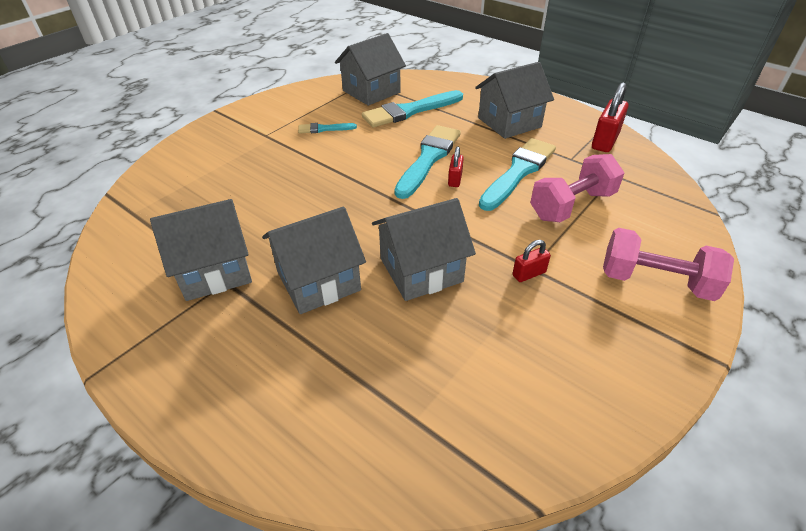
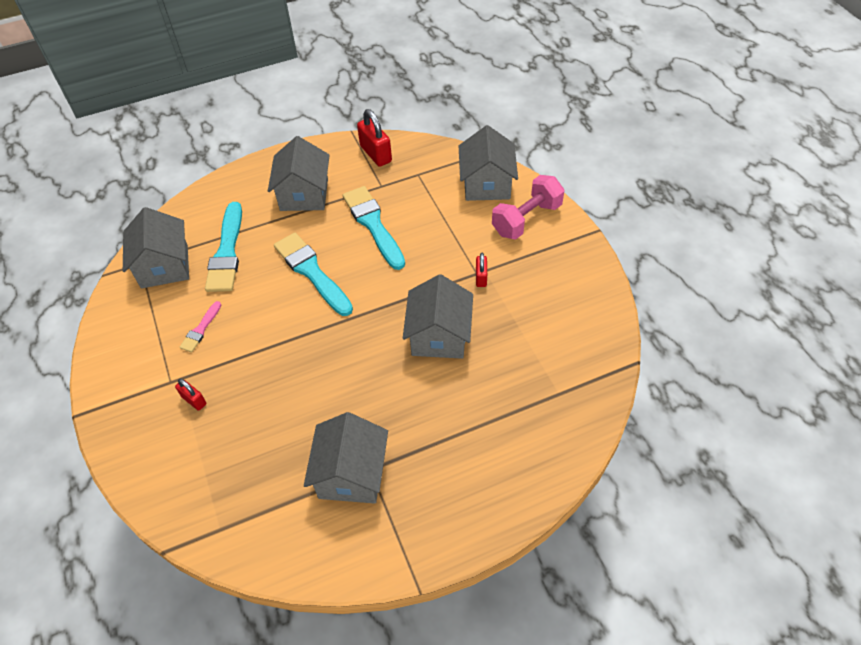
camera: 60 degrees left, 10 degrees up
(318, 281) = (410, 404): grey house -> grey house (486, 184)
(324, 129) = (201, 329): turquoise brush -> pink brush
(455, 179) = (352, 268): red padlock -> red padlock (194, 400)
(572, 205) = (432, 216): pink dumbbell -> none

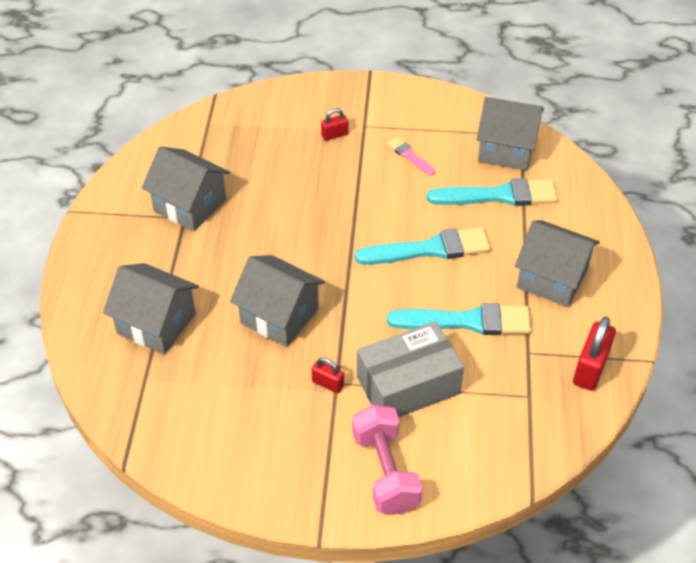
camera: 115 degrees right, 5 degrees down
(227, 252) = (498, 195): turquoise brush -> turquoise brush turned 150 degrees clockwise
(376, 154) = (590, 368): red padlock -> red padlock turned 60 degrees counterclockwise
(451, 234) = (408, 385): none -> grey box
(486, 184) = (470, 459): grey house -> grey house (156, 323)

